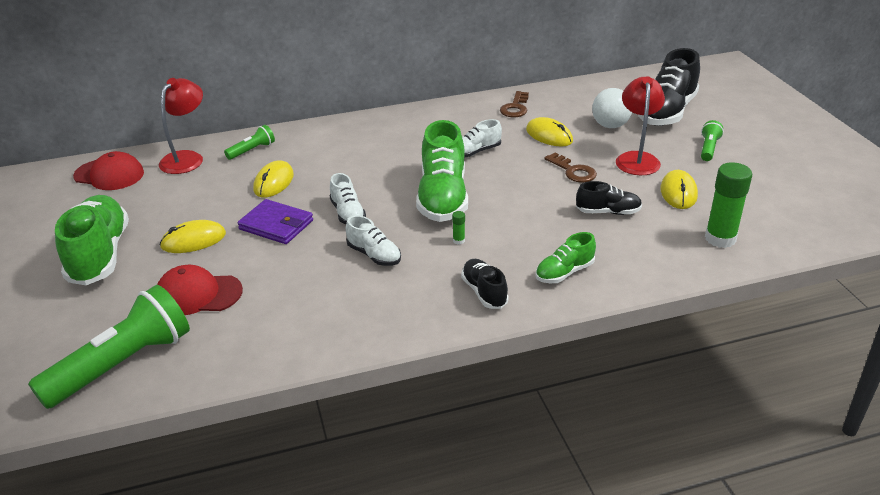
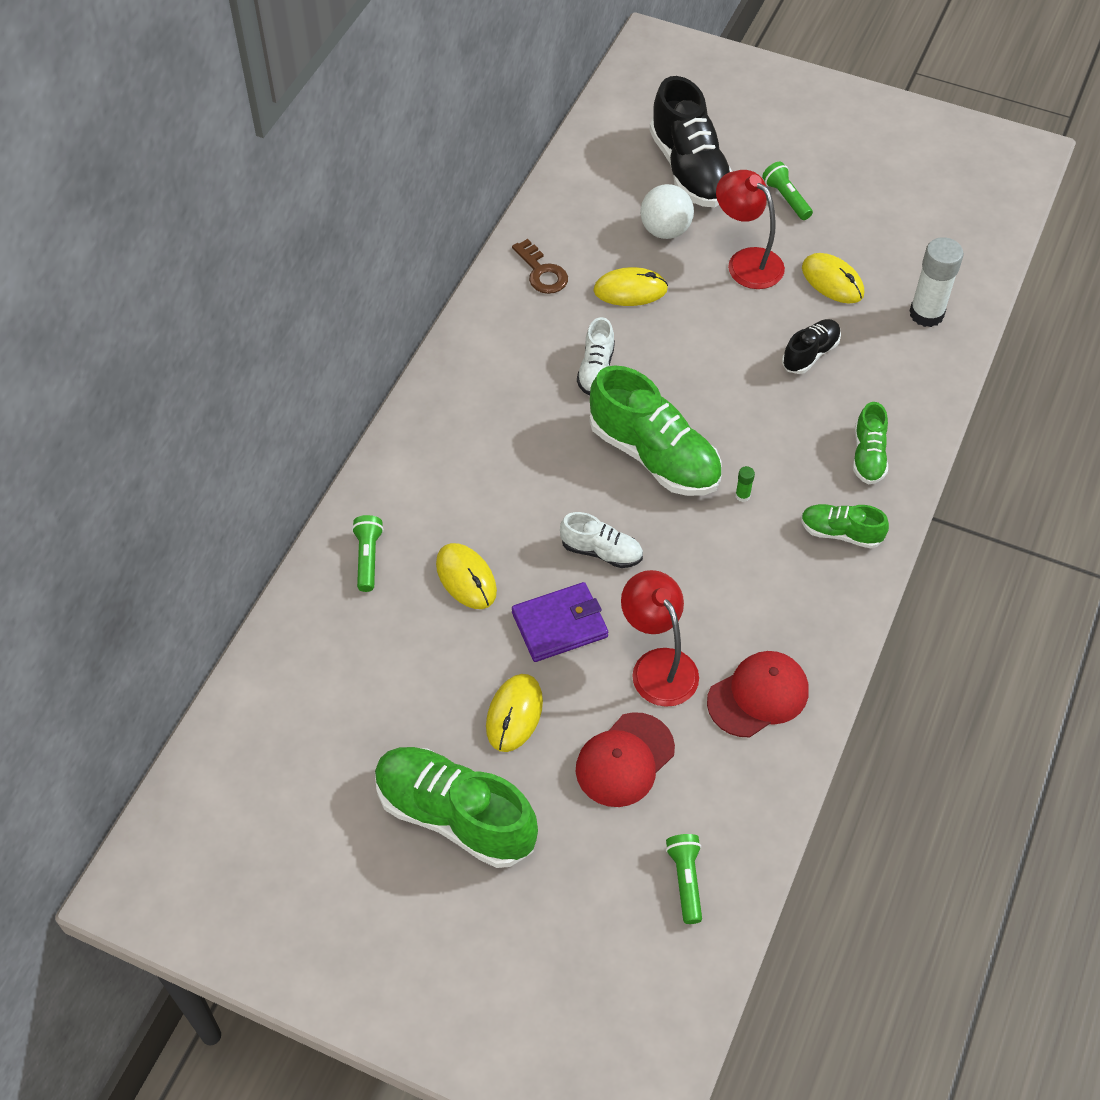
camera: 50 degrees left, 20 degrees up
(109, 175) = (269, 727): red cap -> red cap (758, 696)
(122, 364) = (686, 880): green flashlight -> green flashlight, size x0.47
(187, 158) = (314, 630): red lamp -> red lamp (658, 665)
(374, 255) = (700, 576): white shoe -> none
(484, 292) = (841, 533): black shoe -> green shoe
(573, 171) = (716, 324): brown key -> none
(720, 238) = (926, 314): green glue stick -> white glue stick

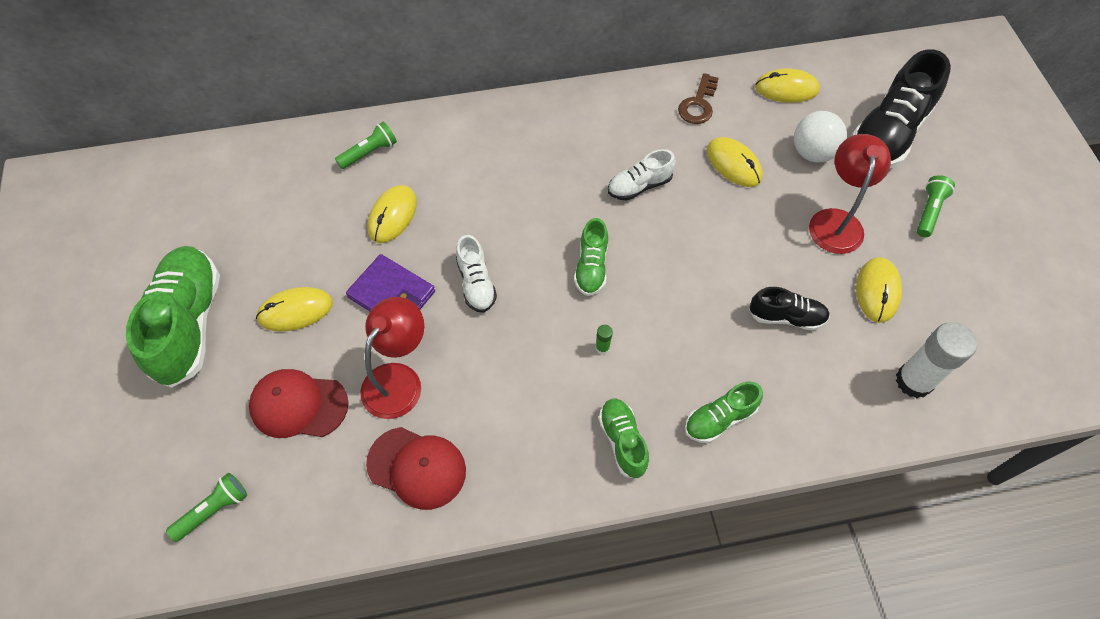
camera: 55 degrees right, 5 degrees up
(581, 201) = (786, 89): none -> yellow mouse
(654, 456) = (591, 267): green shoe -> green shoe, size x0.52

